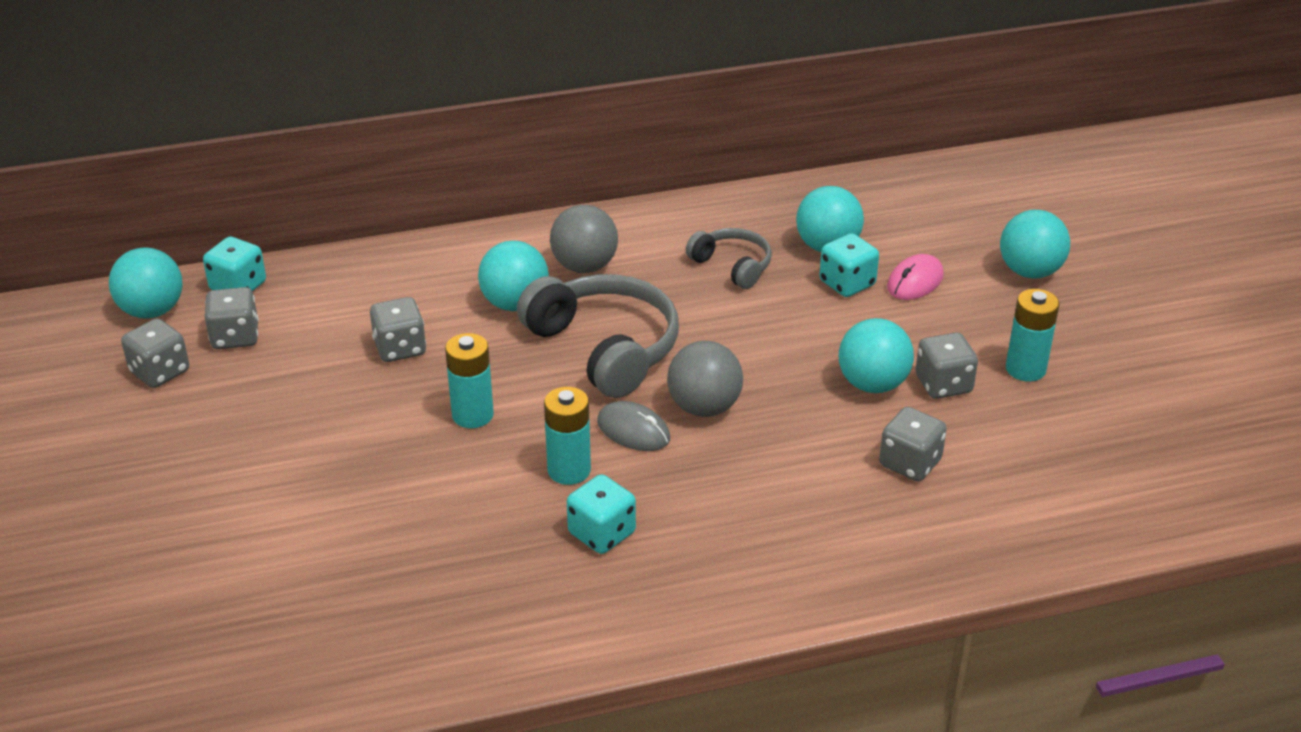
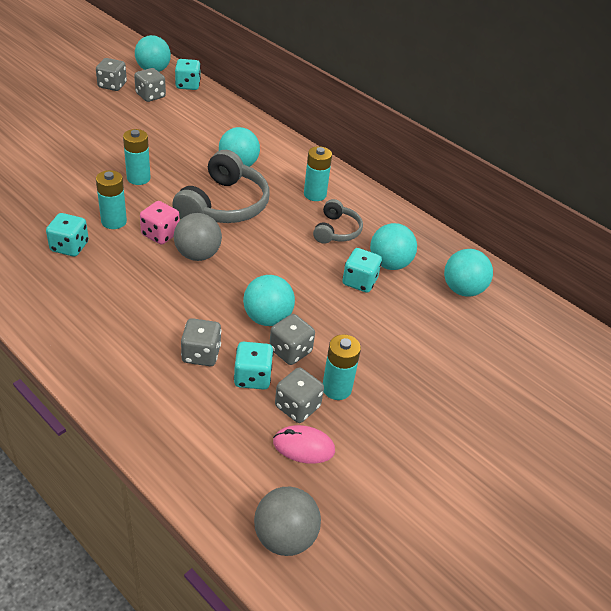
camera: 55 degrees right, 5 degrees up
(400, 348) = (175, 142): grey dice -> grey dice (297, 406)
(584, 266) = (289, 178): grey ball -> grey ball (285, 537)
(633, 430) = (160, 234): grey mouse -> pink dice
(639, 256) = (315, 194): none -> turquoise battery
(915, 281) = (387, 311): pink mouse -> pink mouse (303, 446)
(974, 431) = (252, 377): none -> turquoise dice
(1030, 271) = (448, 366): turquoise ball -> turquoise ball (462, 289)

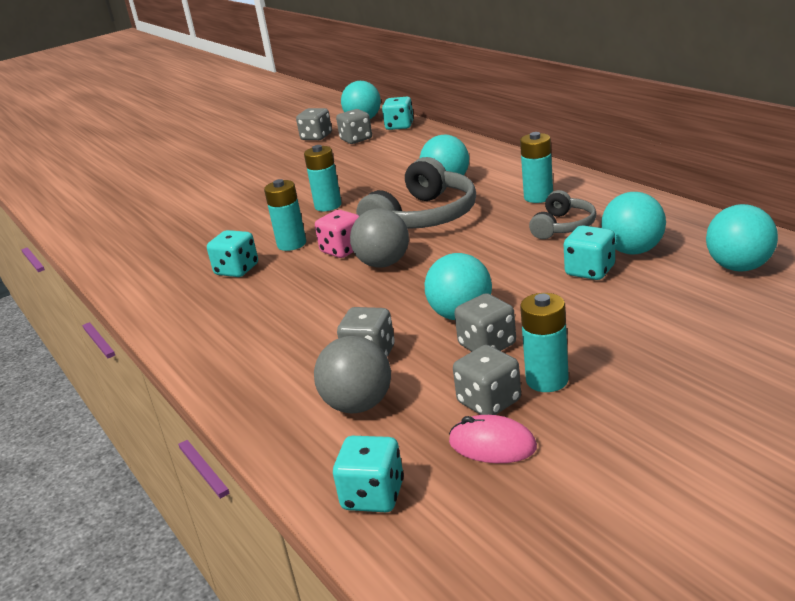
camera: 20 degrees right, 15 degrees down
(252, 377) = (432, 374): turquoise dice -> turquoise dice (373, 495)
(285, 537) = (451, 549): grey ball -> grey ball (358, 405)

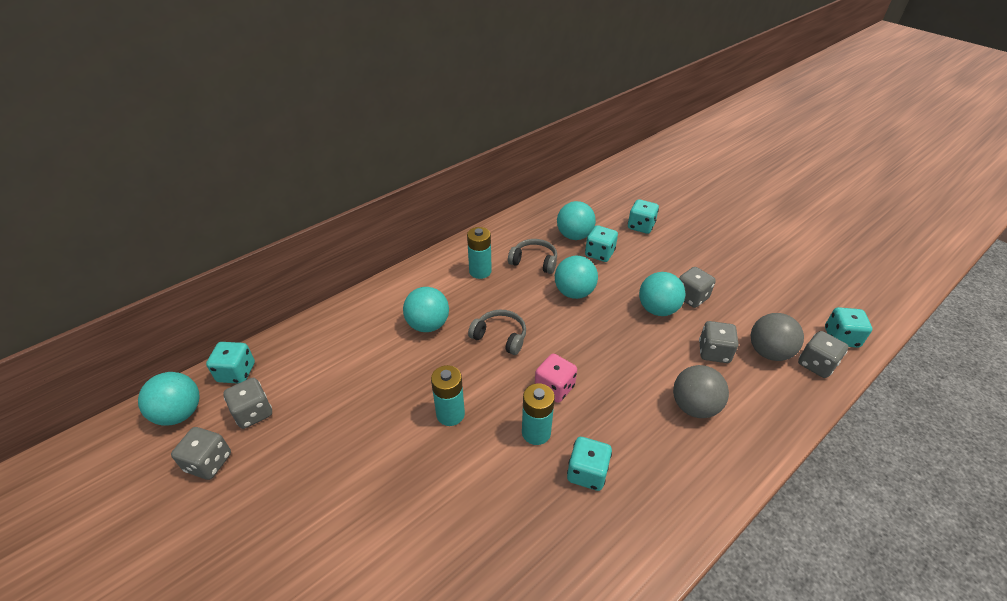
camera: 100 degrees left, 15 degrees up
(383, 264) = (582, 356): grey ball -> grey ball (694, 406)
(423, 218) = (500, 336): grey headphones -> grey headphones, size x0.55
(489, 402) = (747, 296): grey dice -> grey dice (816, 364)
(492, 444) = (782, 295): pink mouse -> none
(547, 380) = (721, 275): turquoise battery -> none
(679, 307) = (641, 226): none -> turquoise dice
(739, 267) = (597, 204): turquoise ball -> turquoise ball (574, 292)

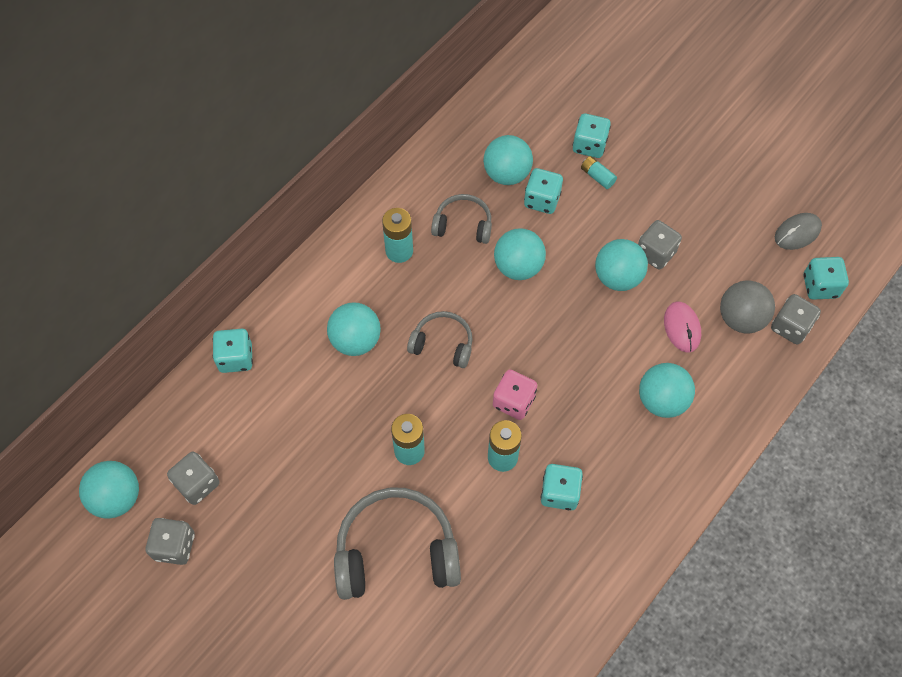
camera: 10 degrees left, 20 degrees up
(236, 372) = (157, 439): turquoise dice -> turquoise dice (236, 358)
(413, 502) = (396, 551): none -> grey headphones
(645, 245) = (597, 176): none -> turquoise battery
(694, 406) = (662, 400): grey ball -> turquoise ball
(714, 352) = (682, 328): grey dice -> pink mouse
(815, 298) = (797, 232): none -> grey mouse

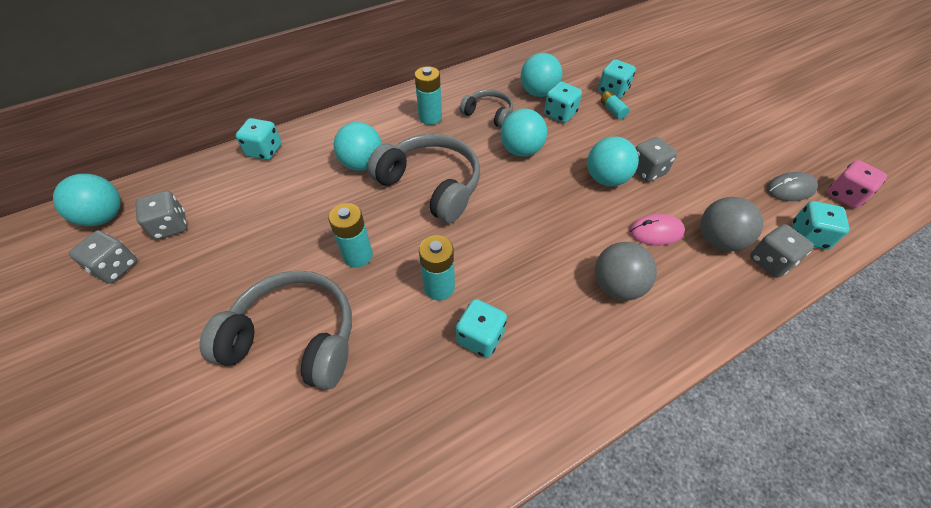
camera: 20 degrees right, 10 degrees down
(442, 344) = (431, 185): grey headphones -> grey headphones, size x1.80
(513, 401) = (471, 245): pink dice -> pink dice (845, 195)
(662, 400) = (617, 286): turquoise ball -> grey ball
(682, 328) = (656, 232): pink mouse -> pink mouse turned 75 degrees clockwise

